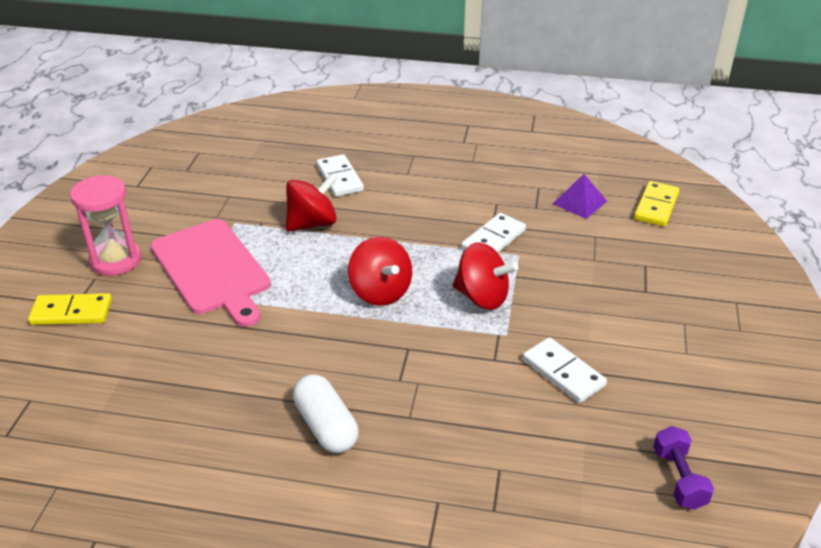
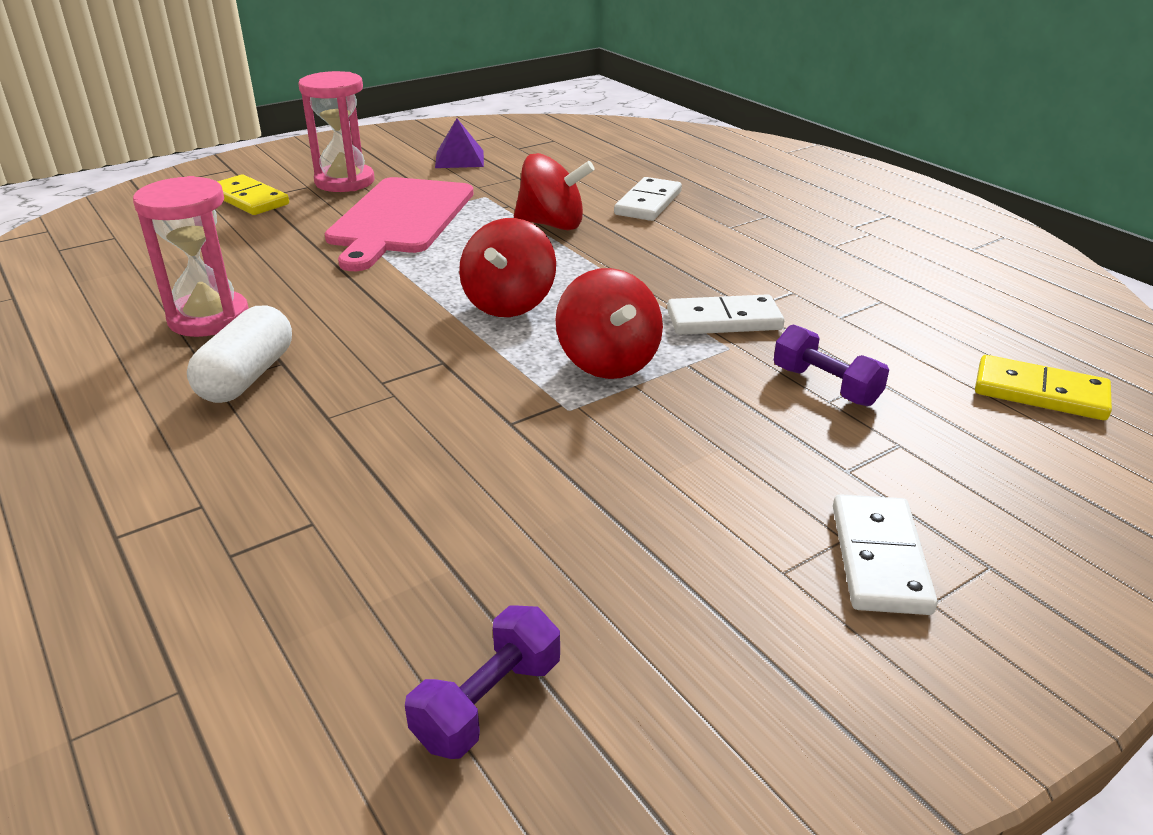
camera: 45 degrees right, 5 degrees down
(229, 409) = (209, 318): none -> pink hourglass
(563, 373) = (564, 484): white domino -> white domino (879, 558)
(579, 202) = (915, 337): purple pyramid -> purple pyramid (459, 159)
(583, 252) = (825, 386): none -> purple dumbbell
(656, 206) = (1040, 393): yellow domino -> yellow domino turned 45 degrees clockwise

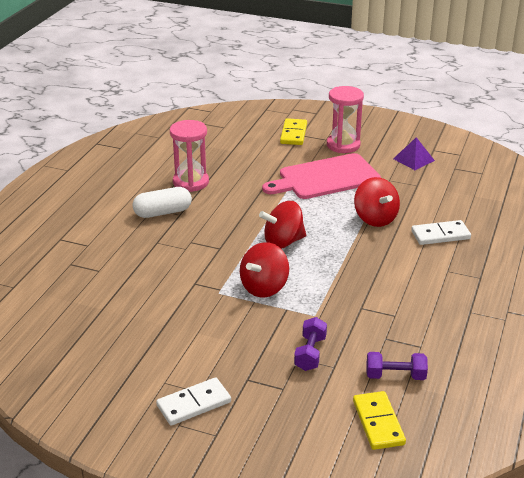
camera: 55 degrees right, 0 degrees up
(488, 703) = (50, 343): purple dumbbell -> purple dumbbell (395, 376)
(724, 320) = (338, 304): white domino -> none

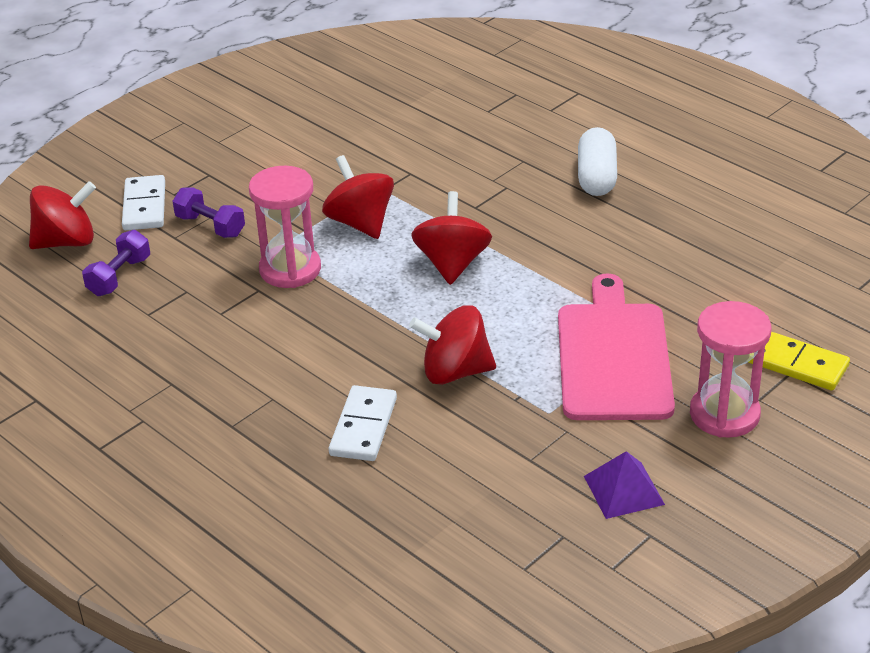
camera: 115 degrees right, 5 degrees up
(191, 182) = (671, 216): pink hourglass -> pink hourglass (290, 269)
(194, 404) = (203, 135): white domino -> white domino (144, 206)
(378, 422) = (66, 241): yellow domino -> red spinning top

